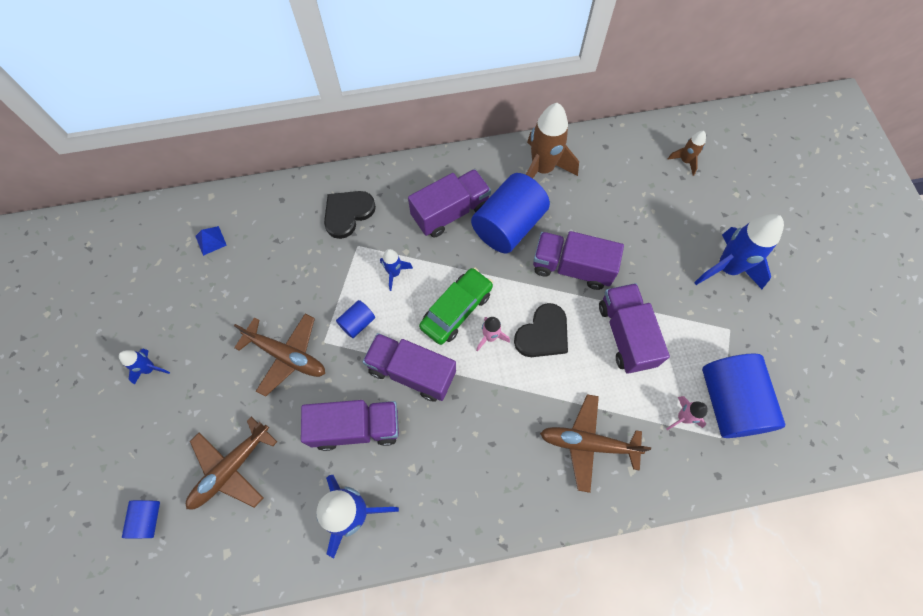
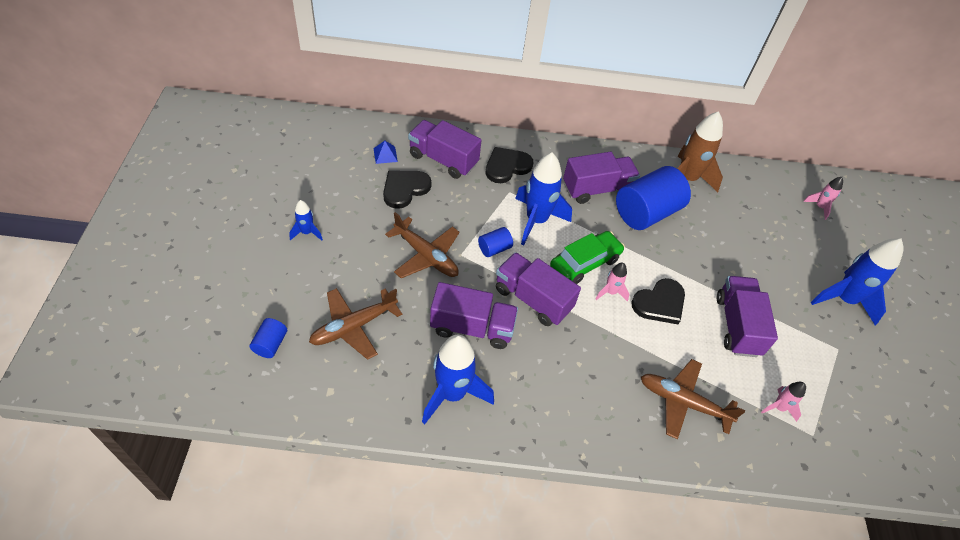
camera: 10 degrees right, 15 degrees down
(243, 278) = (405, 189): none -> black heart
(394, 273) = (536, 221): blue rocket -> blue rocket, size x2.01
(572, 267) = (697, 259): purple truck -> purple truck (443, 160)
(685, 161) = (819, 207): brown rocket -> pink rocket
(729, 402) = (827, 408): blue cylinder -> none

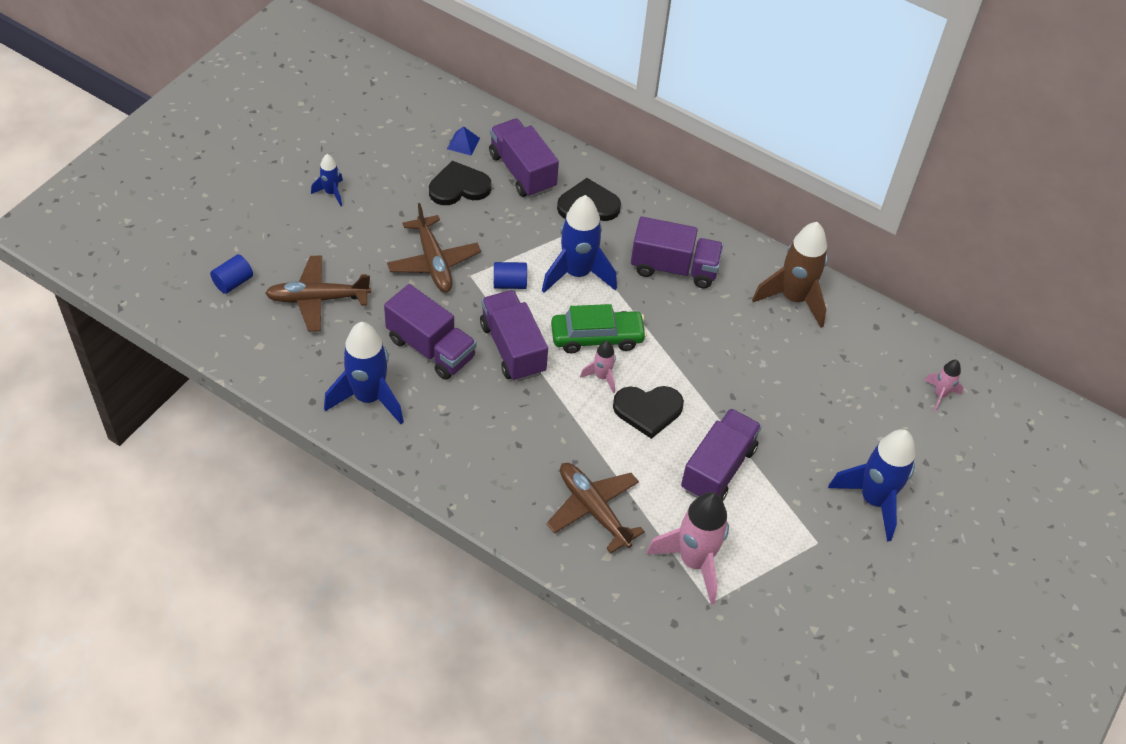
camera: 30 degrees right, 0 degrees up
(646, 213) = (712, 315): blue cylinder -> none
(778, 407) = (694, 561): pink rocket -> pink rocket, size x2.01

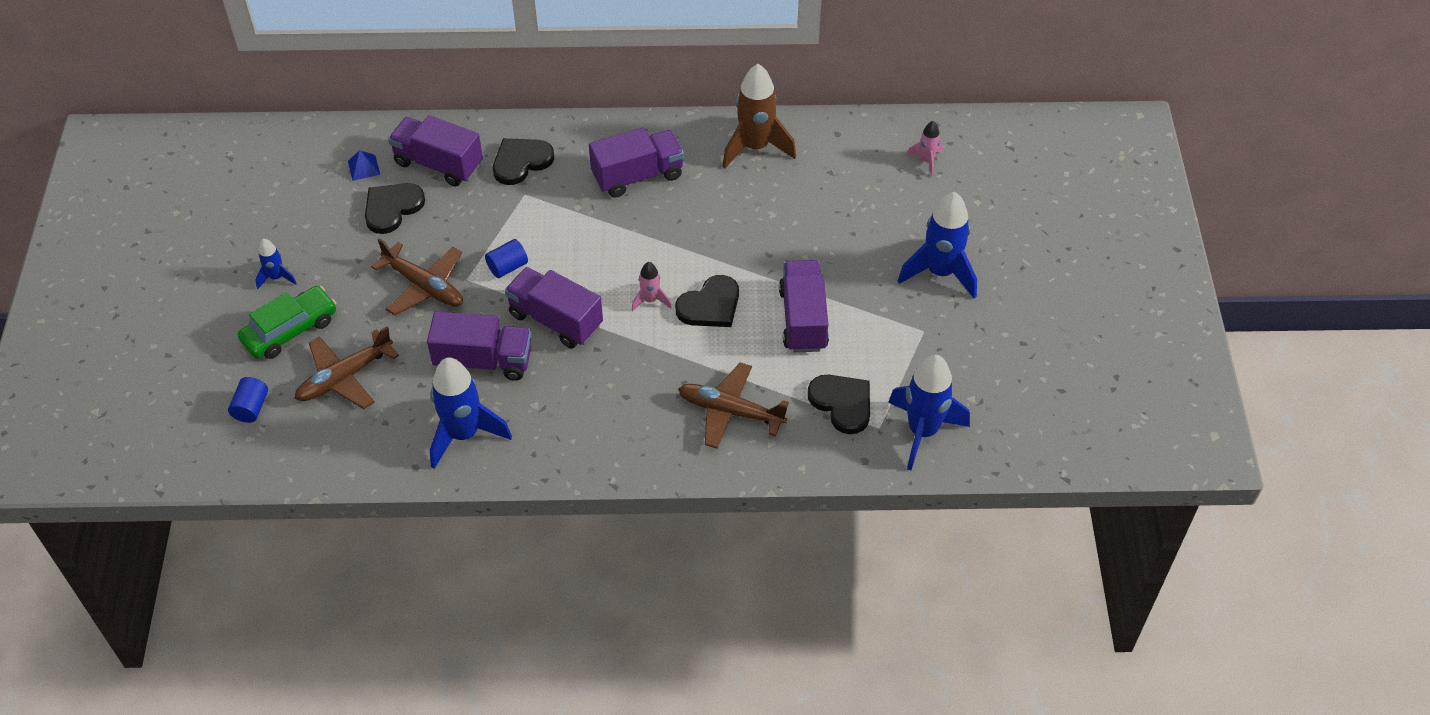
camera: 30 degrees left, 0 degrees up
(577, 274) = (559, 226): blue rocket -> blue rocket (922, 431)
(597, 337) = (620, 270): green car -> green car (290, 330)
(694, 561) = (842, 403): pink rocket -> black heart

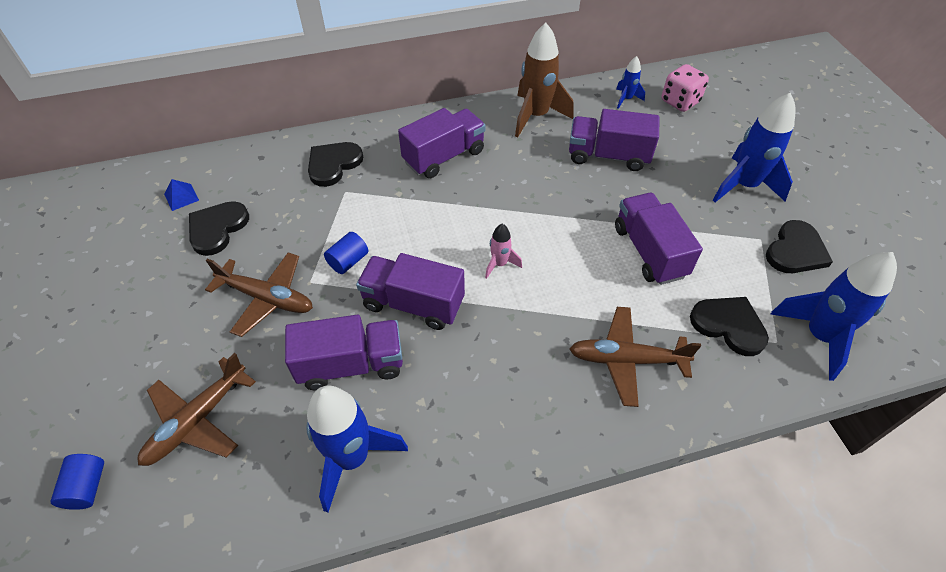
camera: 15 degrees left, 0 degrees up
(276, 277) = (103, 323): blue rocket -> blue rocket (626, 99)
(290, 330) = (125, 378): green car -> none
(438, 164) = (255, 180): purple truck -> purple truck (608, 156)
(710, 305) = (558, 257): black heart -> black heart (795, 251)
(926, 161) = (680, 101): pink rocket -> pink dice

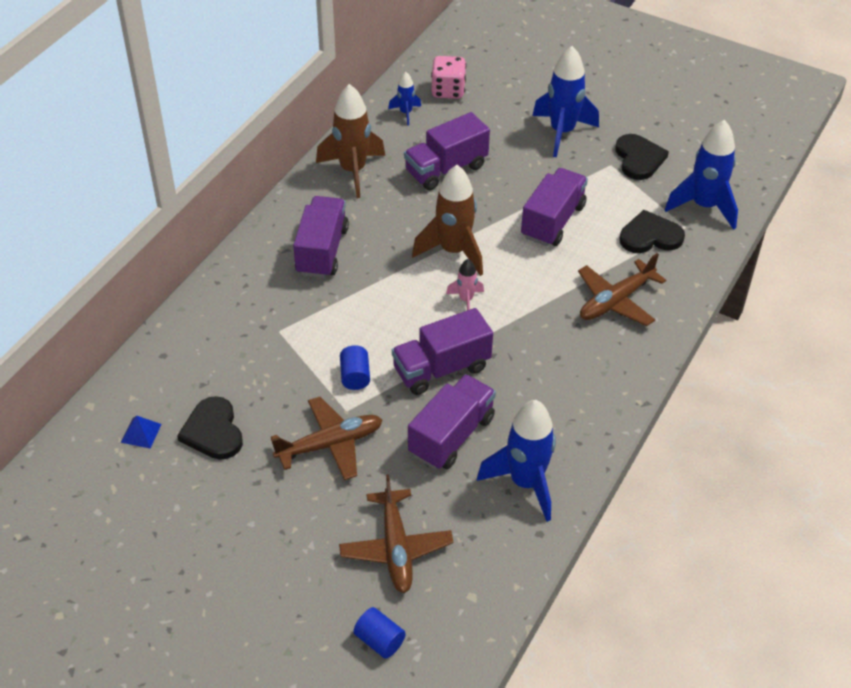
camera: 45 degrees left, 5 degrees down
(333, 164) = (238, 318): black heart -> none
(537, 220) = (453, 251): none -> brown rocket
(649, 251) = (553, 221): purple truck -> purple truck turned 90 degrees clockwise

